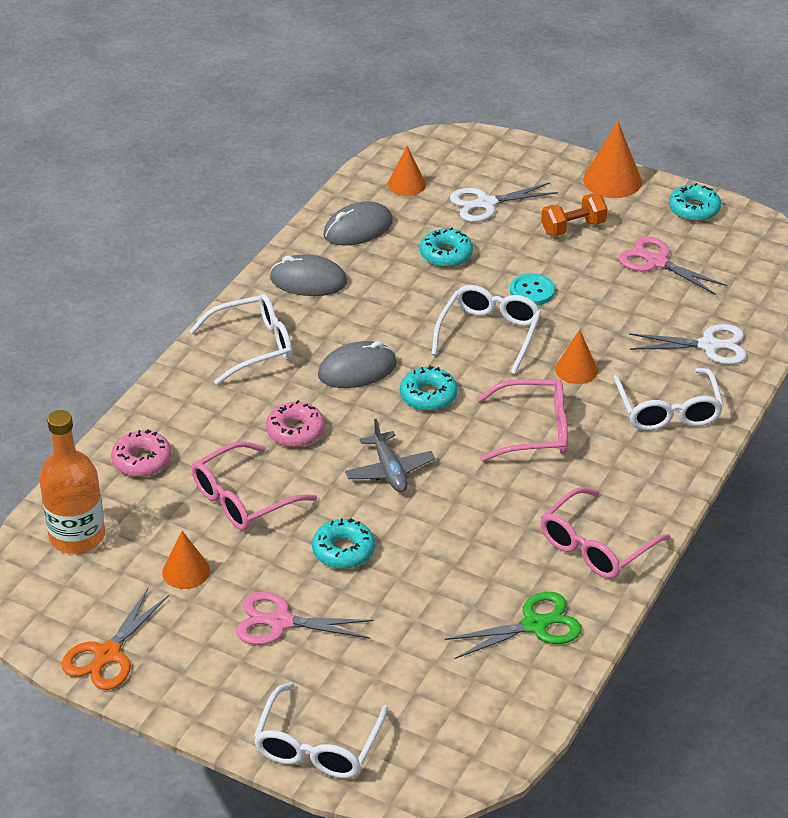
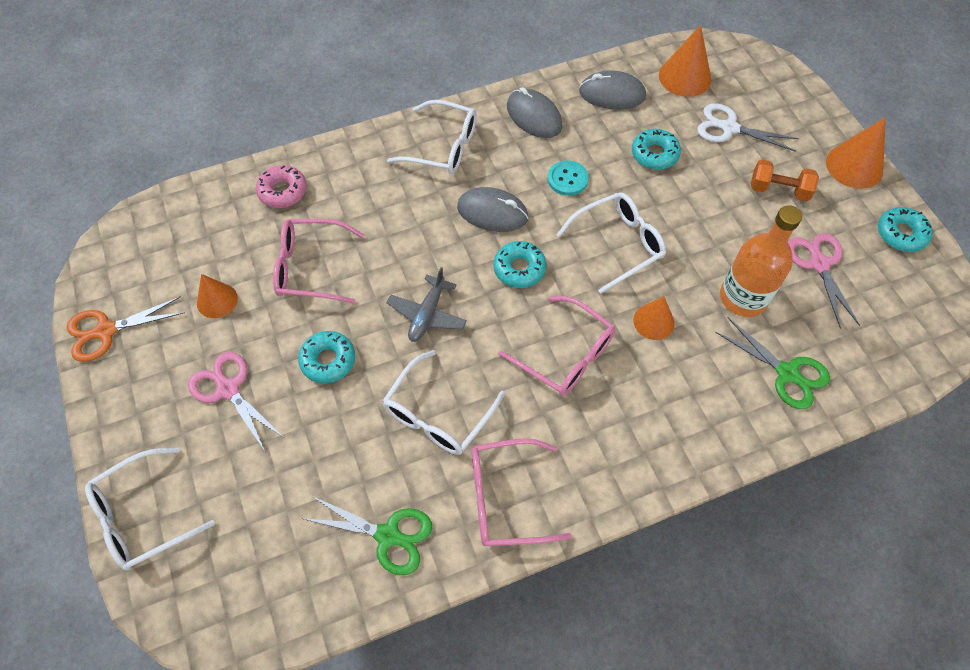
camera: 40 degrees right, 20 degrees up
(77, 536) = (186, 223): orange bottle -> orange bottle (743, 297)
(295, 431) = (399, 235): pink donut -> none
(406, 184) = (685, 77): orange cone -> orange cone, size x1.53
(532, 291) = (689, 227): turquoise button -> turquoise button (567, 179)
(668, 410) = (691, 412): white glasses -> white glasses (438, 414)
(708, 345) = (787, 373): white scissors -> green scissors

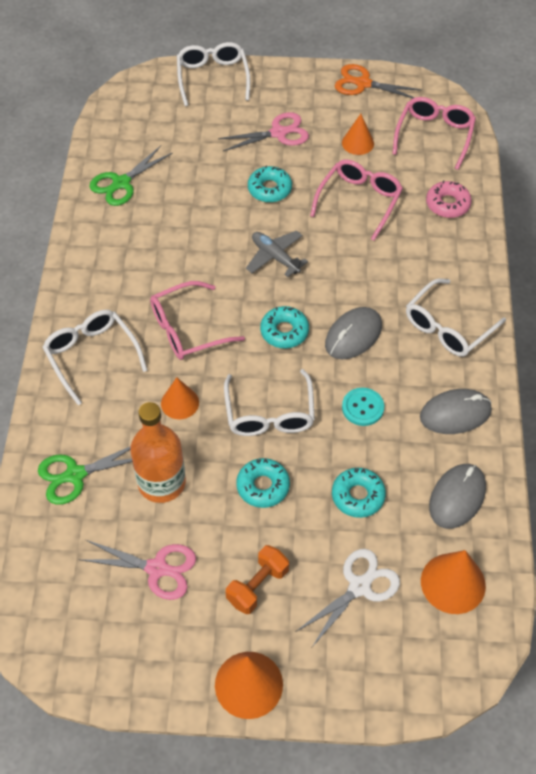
camera: 115 degrees right, 5 degrees down
(106, 331) = (363, 84): orange scissors -> orange scissors turned 75 degrees counterclockwise
(438, 414) = (188, 236): white glasses -> white glasses (92, 356)
(506, 498) = (103, 250): pink glasses -> pink glasses (434, 135)
(901, 234) = (145, 671): turquoise donut -> turquoise donut (263, 486)

